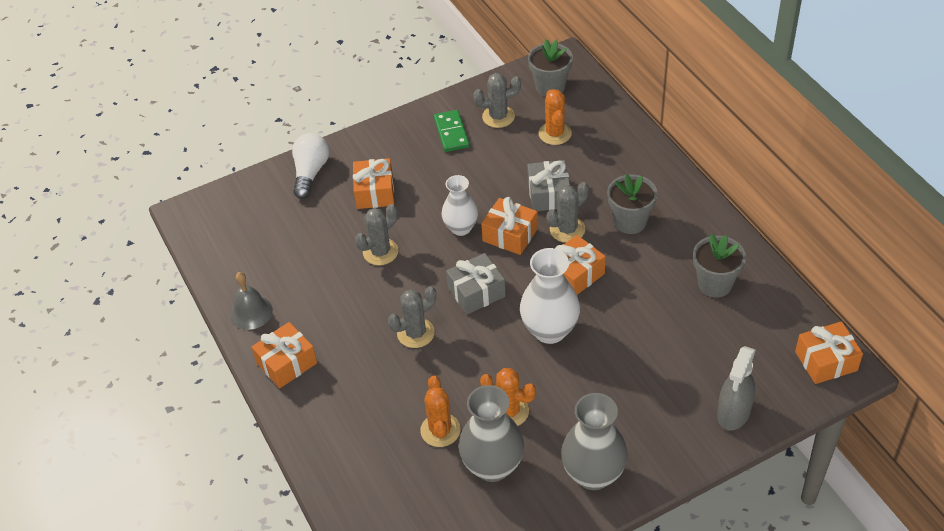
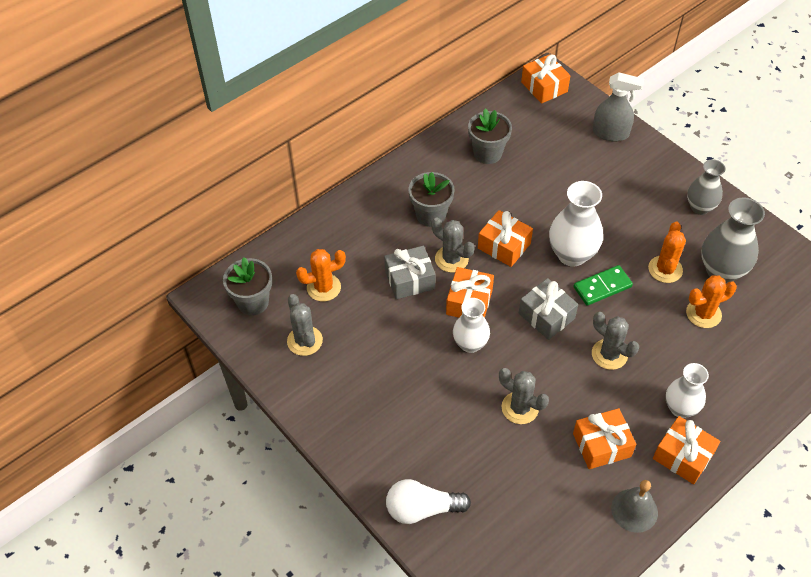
camera: 105 degrees left, 5 degrees up
(336, 376) = (680, 408): none -> white vase
(375, 192) = (438, 434): orange gift -> orange gift (601, 445)
(451, 133) = (335, 379): green domino -> green domino (602, 287)
(593, 474) = (700, 207): grey vase -> grey vase, size x0.66

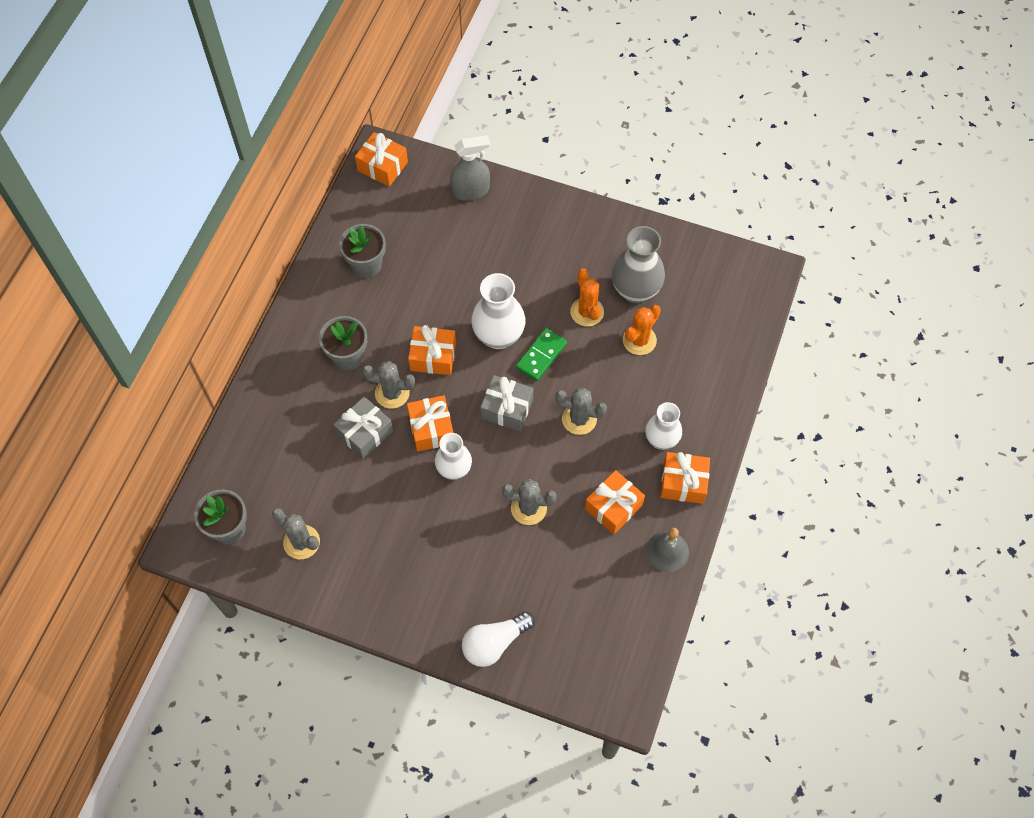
camera: 30 degrees left, 10 degrees up
(323, 287) = (288, 480): orange cactus -> none
(700, 207) = (587, 234): grey vase -> none

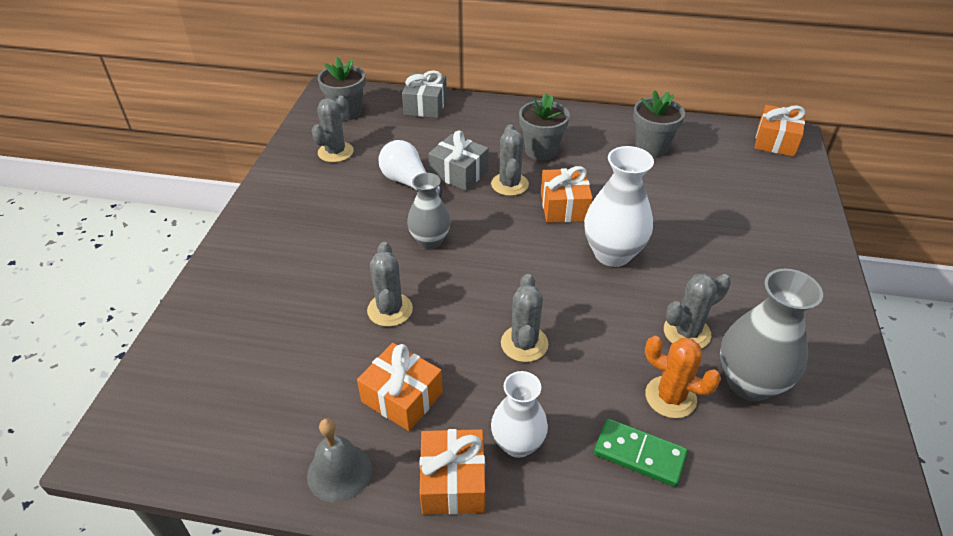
camera: 80 degrees right, 20 degrees down
(431, 429) = (475, 217): orange gift -> none
(454, 469) = (430, 241): white vase -> grey vase
(471, 190) = (793, 206): grey spray bottle -> none
(494, 643) = (216, 301): white light bulb -> white light bulb (409, 183)
(507, 408) = (518, 273): grey gift -> grey gift (425, 106)
(541, 356) = (601, 295): green domino -> green domino (639, 454)
(587, 312) = (686, 332): orange cactus -> grey cactus

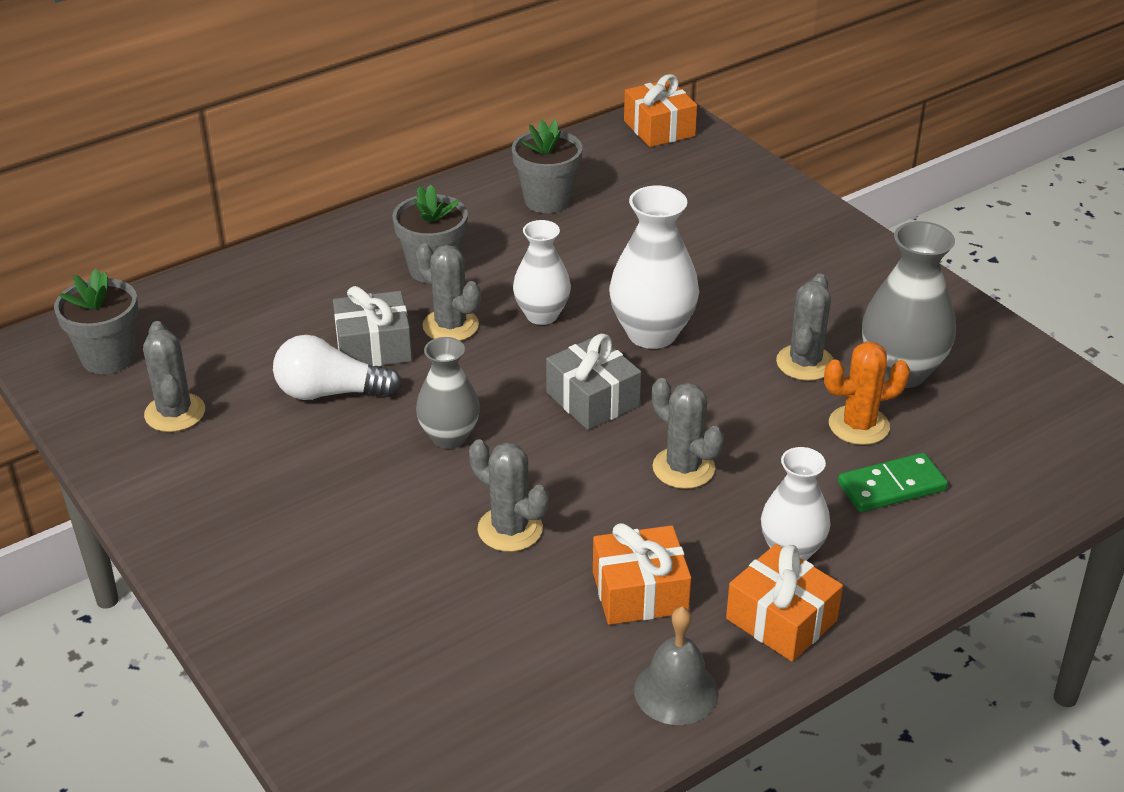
camera: 45 degrees left, 5 degrees down
(425, 106) = (209, 292): grey gift -> grey gift (593, 399)
(564, 206) = (542, 315): orange gift -> white vase

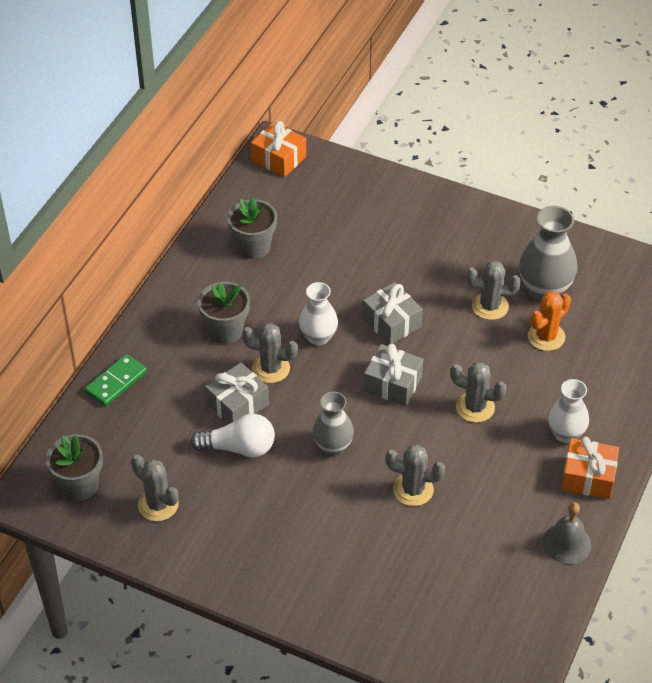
camera: 30 degrees left, 10 degrees up
(330, 392) = (239, 448): white light bulb -> white light bulb turned 150 degrees counterclockwise
(640, 592) = (508, 495): orange gift -> none
(652, 333) = (391, 322): white vase -> grey gift
(805, 363) = (490, 306): grey cactus -> grey cactus turned 75 degrees counterclockwise
(891, 486) = (588, 369): green domino -> green domino (116, 382)

